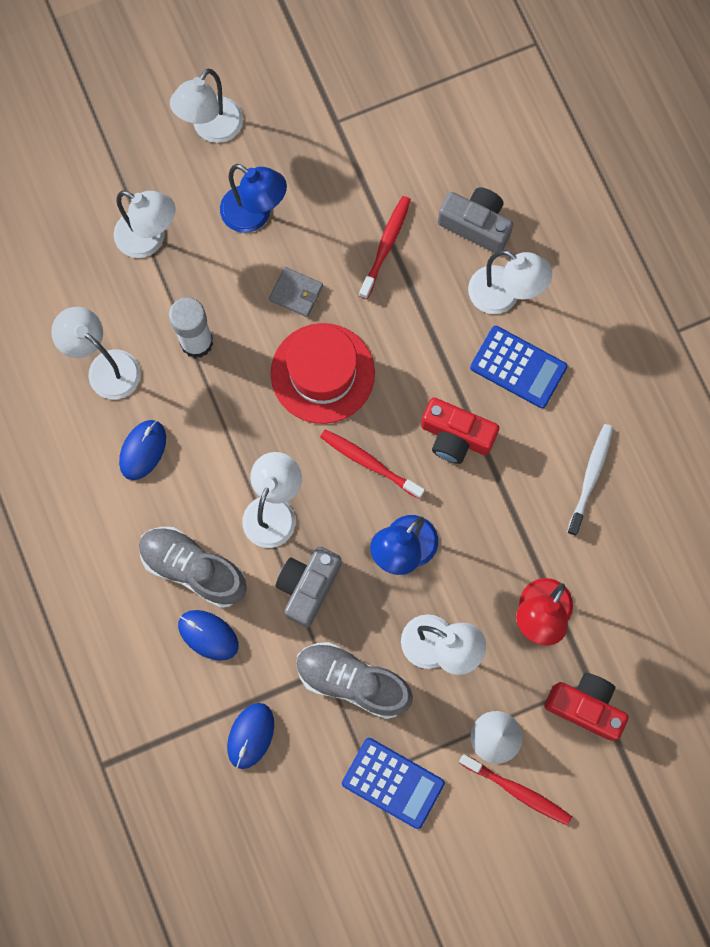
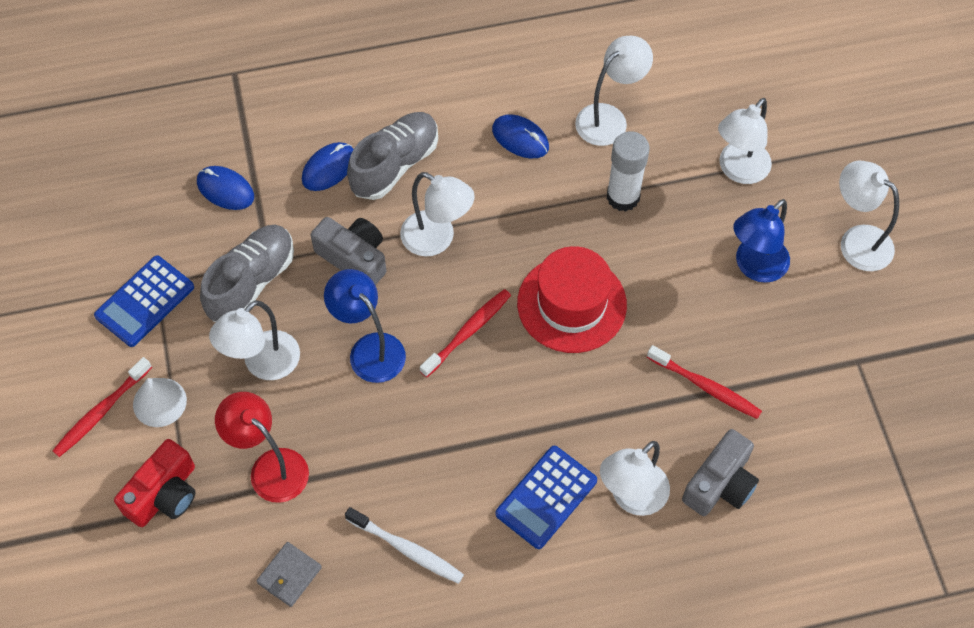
camera: 100 degrees right, 15 degrees down
(296, 293) = (663, 293): grey wallet -> grey wallet (289, 575)
(456, 436) = (480, 419): red camera -> none

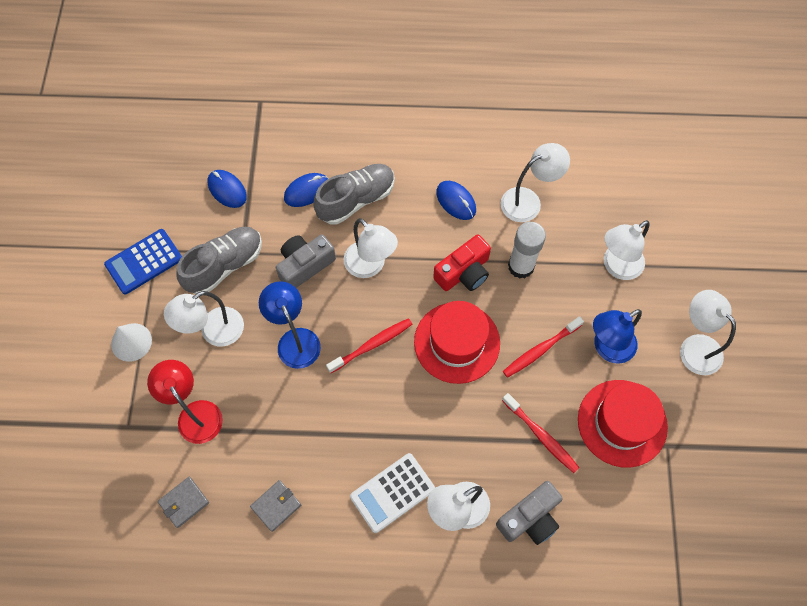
camera: 15 degrees right, 5 degrees up
(101, 412) = (88, 339): red toothbrush -> red toothbrush (540, 350)
(164, 494) = (113, 414): red camera -> red camera (464, 272)
(354, 258) = (305, 265): grey camera -> grey camera turned 90 degrees counterclockwise
(407, 549) = (276, 506): white toothbrush -> grey wallet
(546, 497) = (392, 493): blue calculator -> white calculator
(797, 348) = (622, 423): none -> red hat

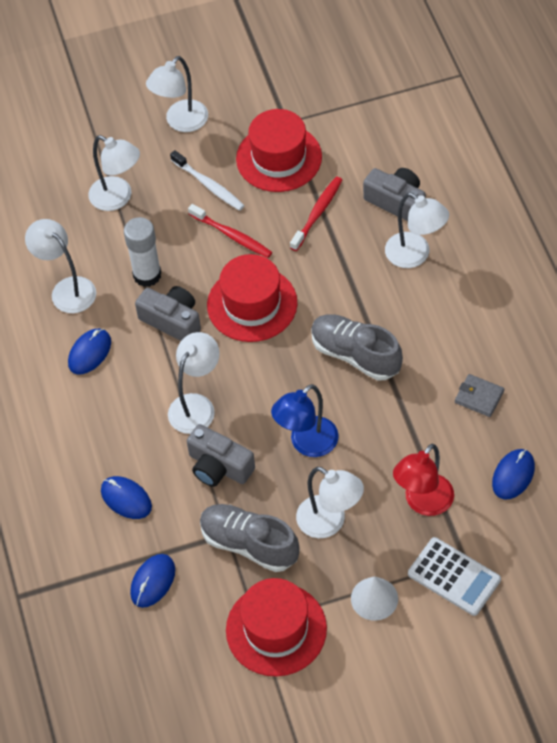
camera: 105 degrees left, 10 degrees down
(144, 262) = (276, 629): blue calculator -> red hat
(184, 502) = (513, 475): grey wallet -> blue mouse
(356, 200) = (120, 446): grey shoe -> grey shoe (355, 355)
(372, 345) = (284, 374): red toothbrush -> none
(392, 493) = (423, 309): white calculator -> white calculator (454, 577)
(464, 272) = (172, 321): red camera -> grey camera
(607, 348) = (209, 185): blue lamp -> white toothbrush

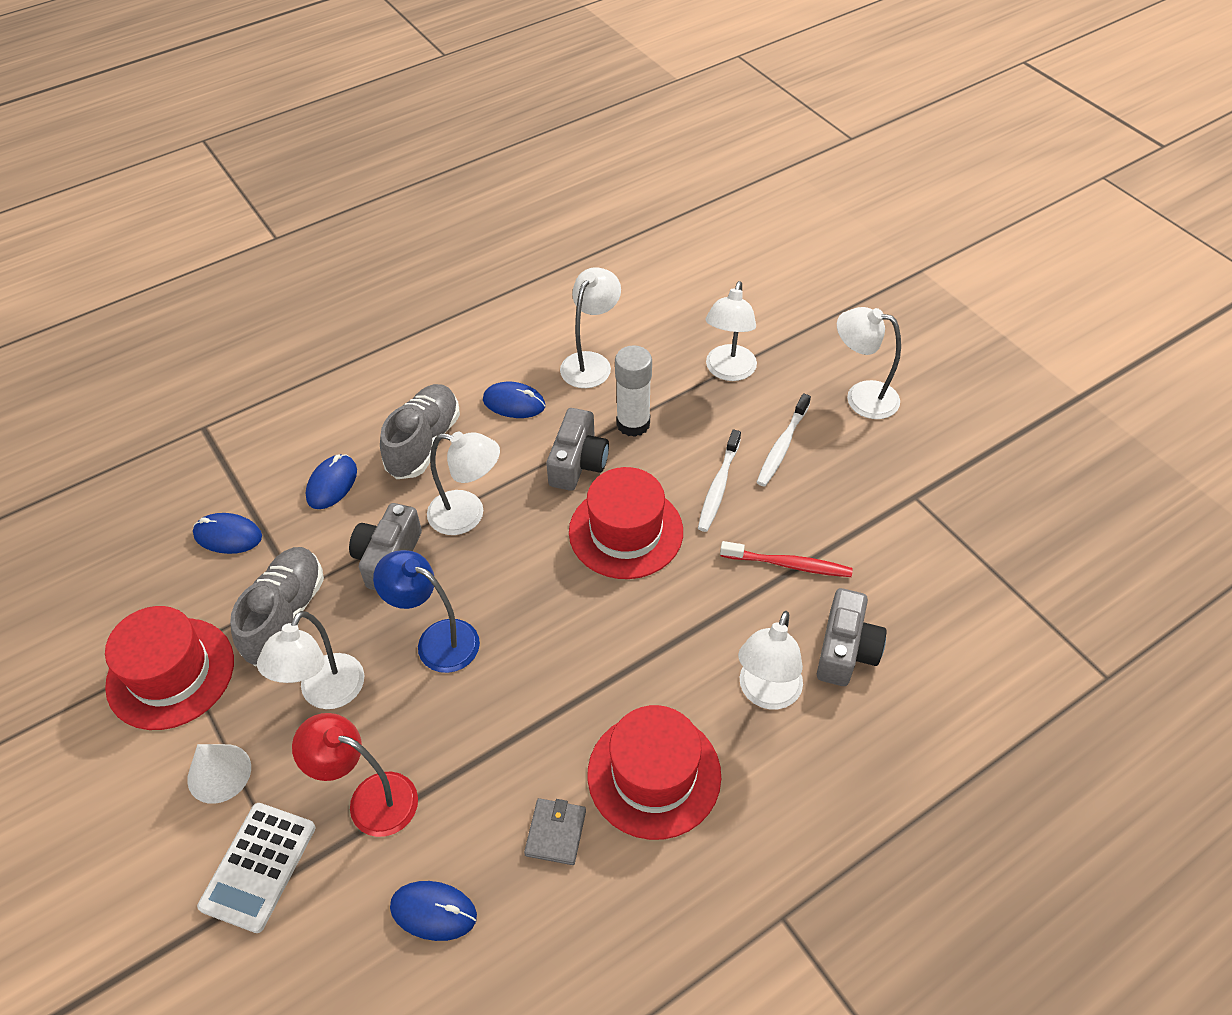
camera: 70 degrees right, 5 degrees down
(232, 235) = (718, 486): red toothbrush -> white toothbrush
(279, 158) = (855, 503): red hat -> red hat (654, 774)
(355, 355) = (583, 661): grey shoe -> grey shoe (424, 443)

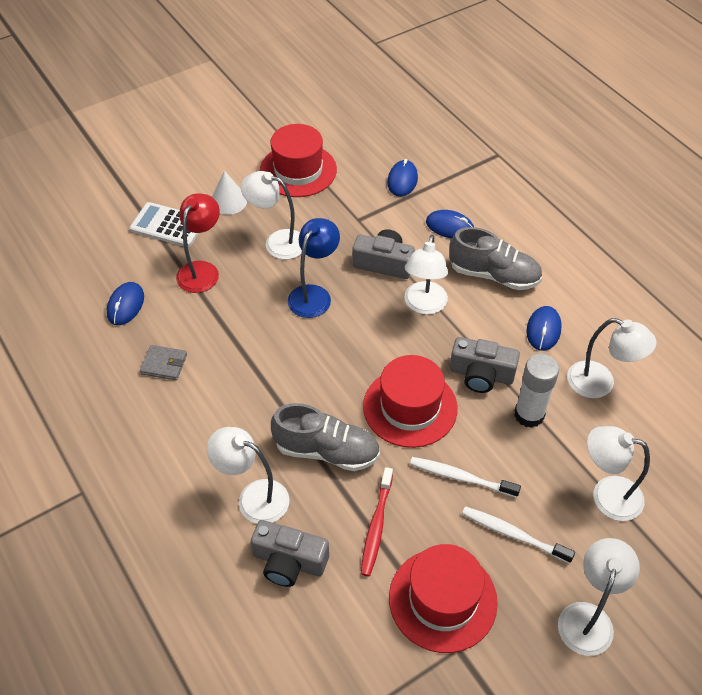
camera: 90 degrees right, 0 degrees up
(285, 615) = (337, 216): grey shoe -> grey shoe (327, 451)
(654, 774) = (197, 420): red hat -> red hat (442, 599)

